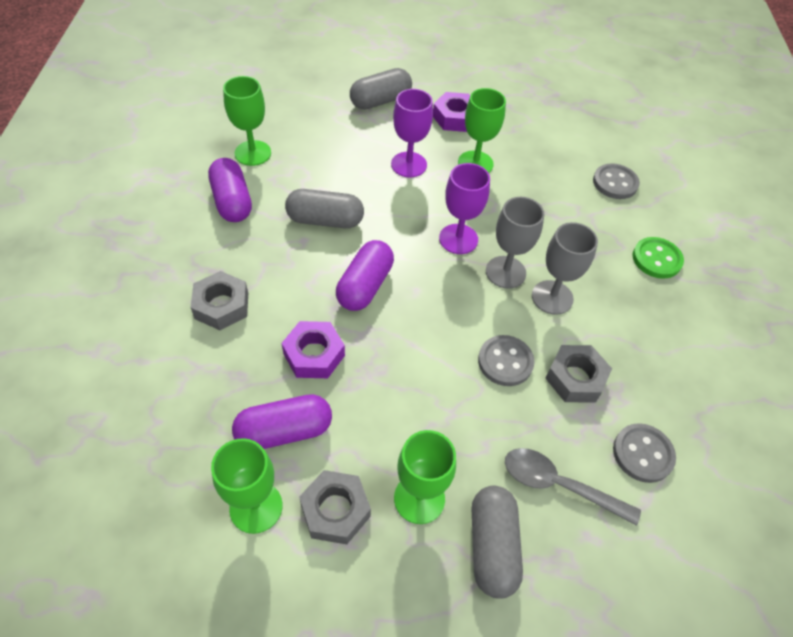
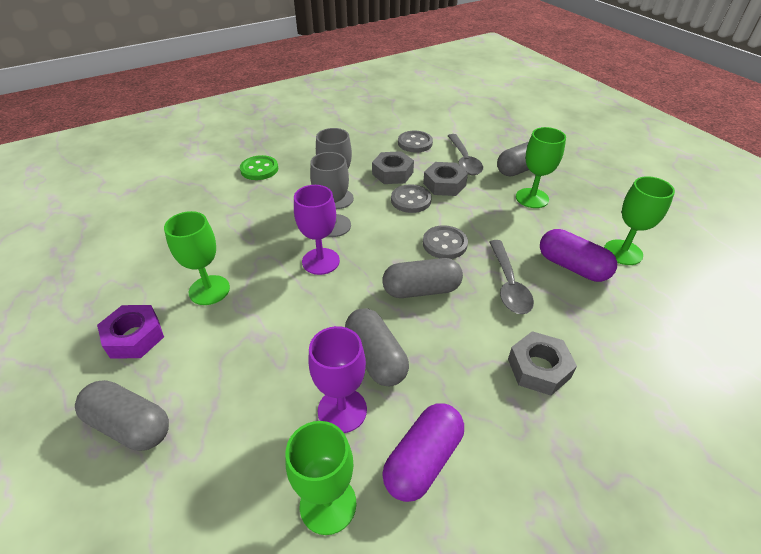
camera: 120 degrees left, 10 degrees down
(314, 354) = (508, 284): purple nut -> grey spoon
(335, 510) = (579, 222): grey nut -> grey nut (444, 184)
(365, 286) = (421, 290): purple capsule -> grey capsule
(409, 164) = (244, 336): purple goblet -> purple goblet (342, 410)
(615, 183) = (183, 205): grey button -> grey button (444, 244)

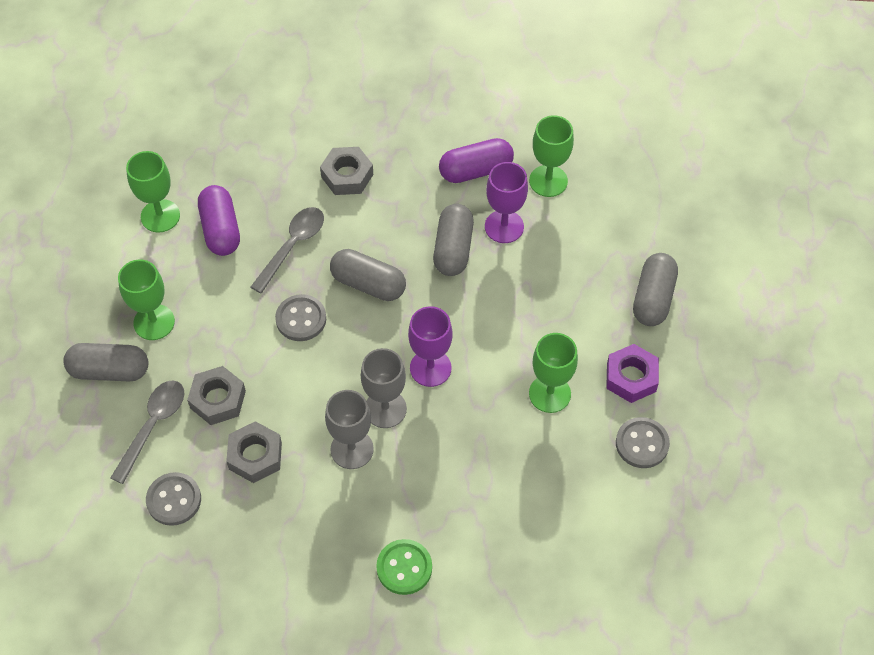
camera: 145 degrees left, 15 degrees up
(130, 425) = (653, 298): grey capsule -> grey capsule turned 45 degrees clockwise
(411, 200) = (277, 397): grey button -> grey button (642, 444)

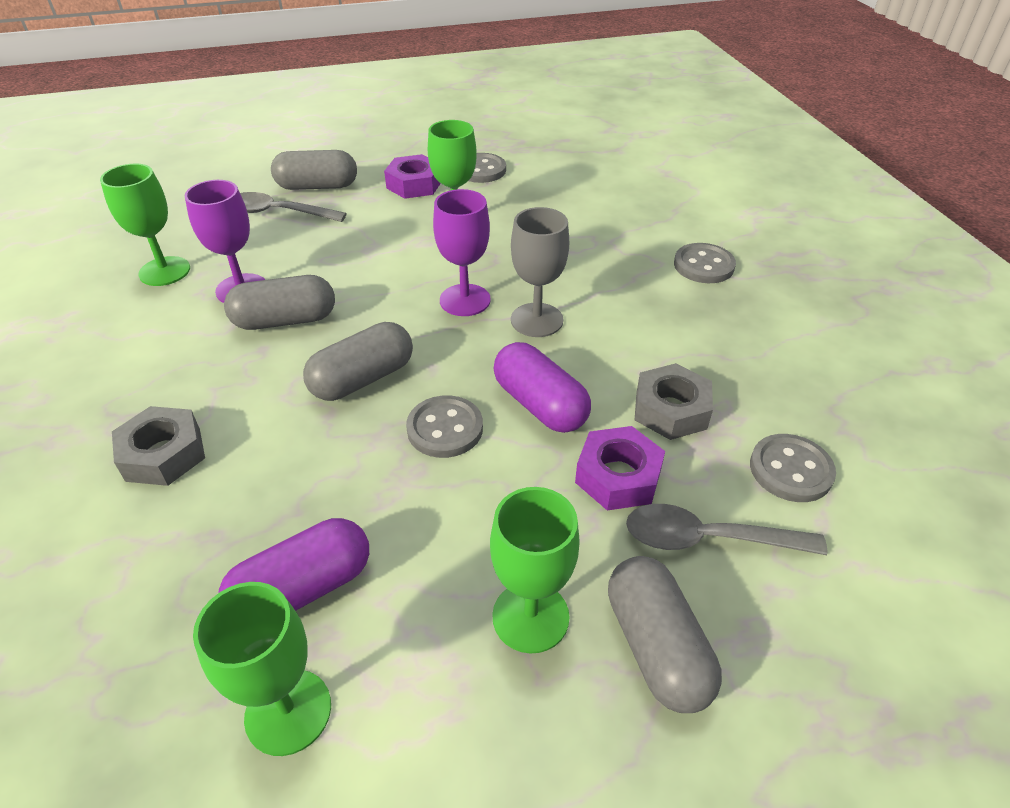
camera: 110 degrees left, 15 degrees down
(218, 399) = (618, 476): grey nut -> purple nut
(292, 246) = (317, 478): grey spoon -> grey spoon (279, 213)
(352, 449) = (604, 332): grey goblet -> none
(368, 284) = (363, 379): grey capsule -> grey capsule turned 45 degrees clockwise
(404, 568) = (703, 265): green button -> grey button
(476, 170) = (149, 329): purple capsule -> purple capsule (540, 404)

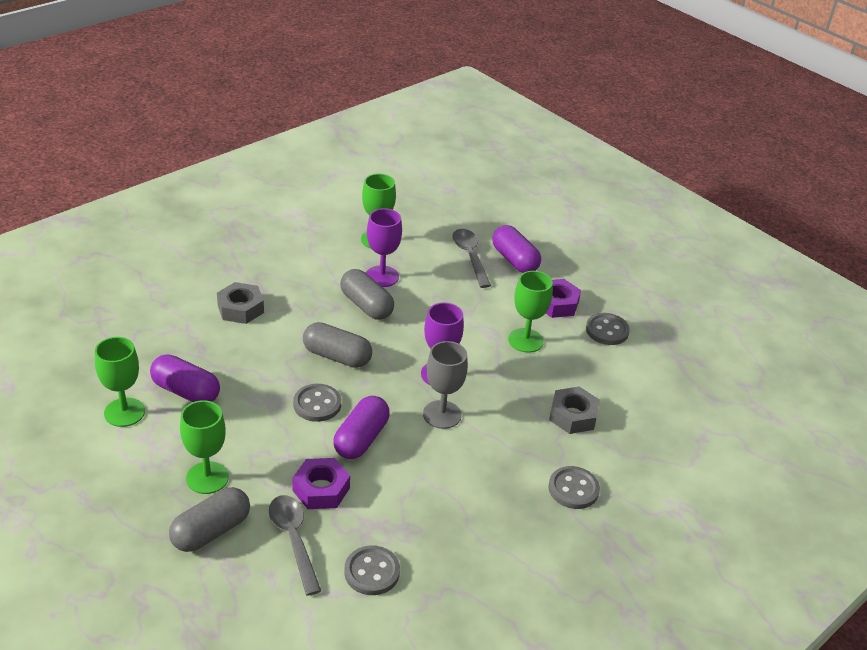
camera: 60 degrees right, 5 degrees down
(317, 186) = (514, 260): grey capsule -> purple capsule
(670, 410) = (393, 502): grey nut -> grey nut (573, 416)

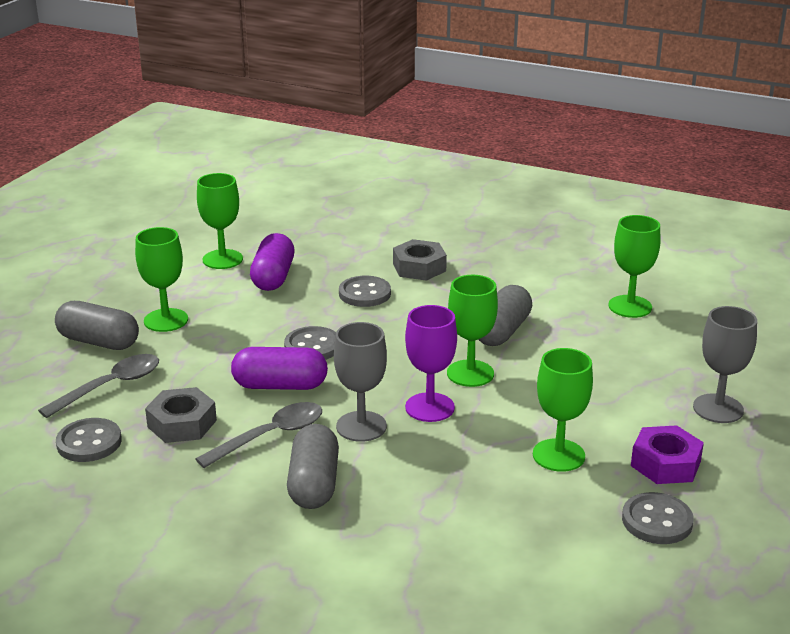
camera: 70 degrees right, 10 degrees down
(321, 489) = (189, 382): purple nut -> none
(337, 357) = (397, 337): grey capsule -> grey capsule (313, 484)
(382, 276) = (566, 327): purple goblet -> none
(409, 340) = (470, 373): none -> green goblet
(470, 257) = (680, 374): grey spoon -> grey spoon (270, 436)
(514, 260) = (718, 409): purple capsule -> grey goblet
(573, 416) = (444, 527): grey nut -> grey nut (182, 423)
(573, 489) = (304, 557): grey button -> grey button (364, 294)

